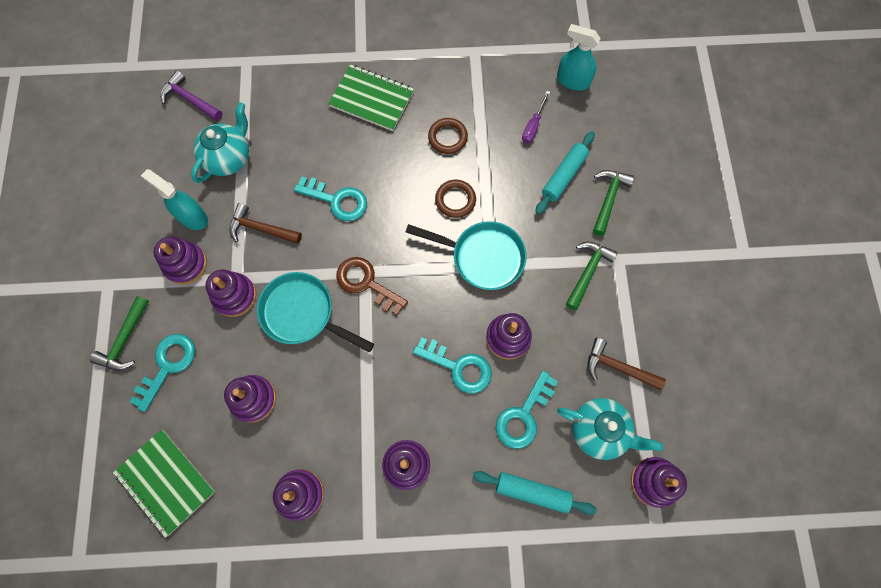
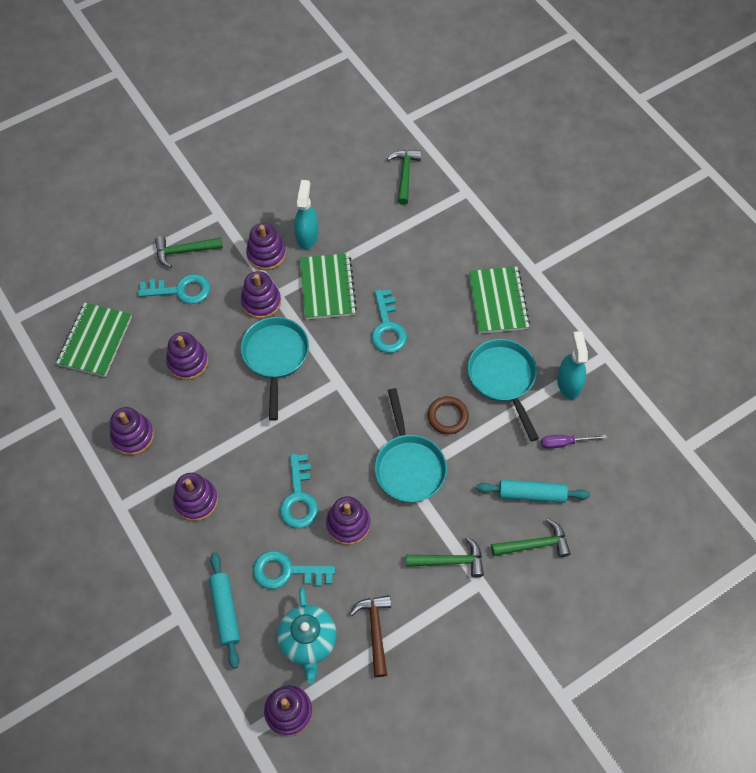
camera: 60 degrees right, 10 degrees down
(190, 99) = (405, 175): purple hammer -> green hammer
(229, 158) = (372, 231): turquoise teapot -> none
(261, 229) = (327, 288): brown hammer -> green notebook
(366, 283) = (329, 389): brown key -> none
(447, 137) = (503, 379): brown ring -> turquoise pan
(572, 80) = (636, 453): turquoise spray bottle -> turquoise spray bottle (569, 383)

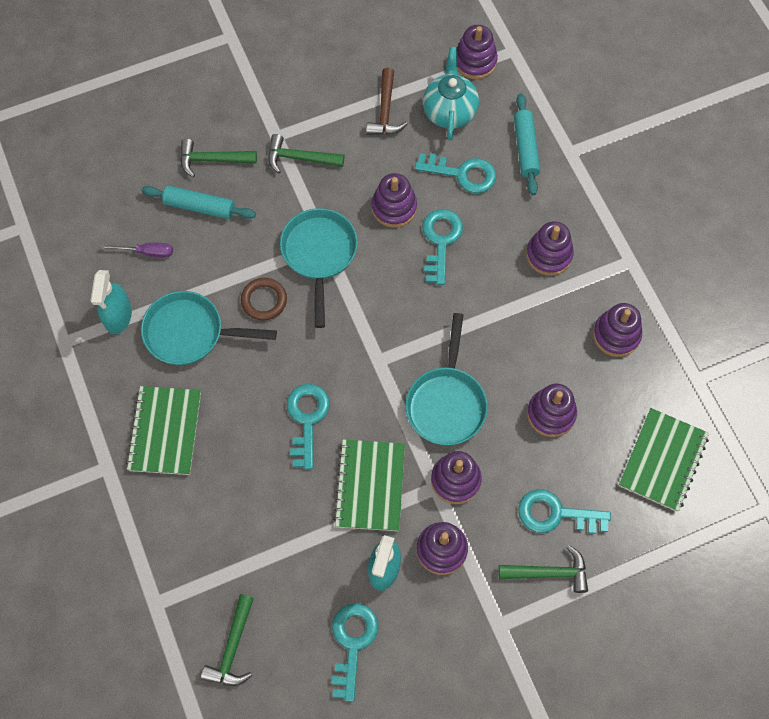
camera: 170 degrees left, 5 degrees up
(321, 189) = (352, 643): none -> turquoise key
(503, 379) = (190, 333): turquoise pan -> turquoise pan turned 105 degrees clockwise

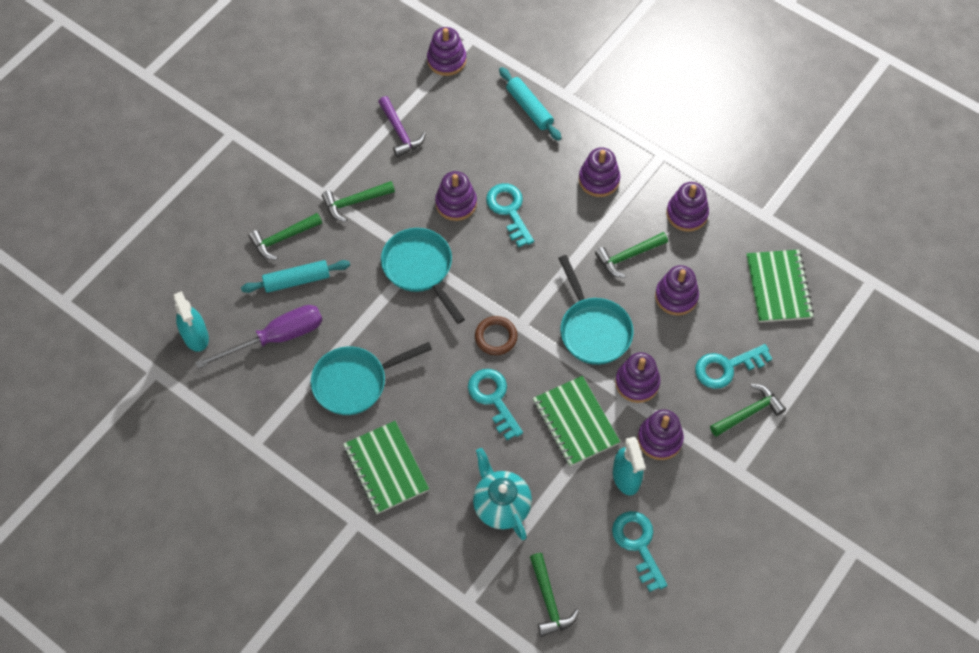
camera: 30 degrees left, 5 degrees down
(118, 316) = (286, 400): turquoise spray bottle -> turquoise spray bottle (195, 336)
(147, 252) = (276, 338): purple screwdriver -> purple screwdriver, size x1.95
(264, 300) = (399, 326): brown ring -> brown ring (496, 337)
(385, 111) = (400, 132): brown hammer -> purple hammer
(449, 111) = (452, 108): turquoise teapot -> turquoise teapot (501, 505)
(462, 174) = (493, 151): turquoise key -> none
(528, 347) = (628, 256): none -> green hammer

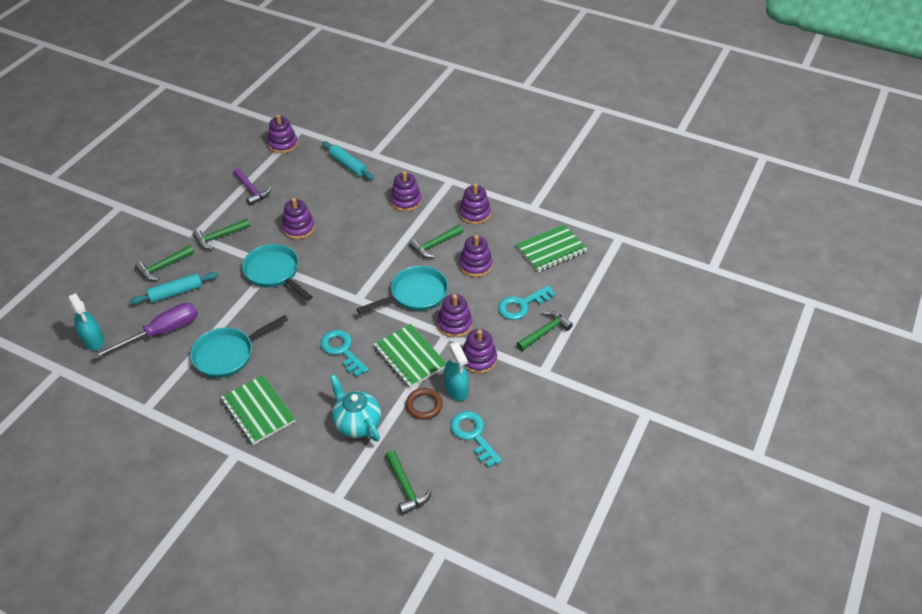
camera: 10 degrees left, 15 degrees down
(496, 337) = (339, 309): brown ring -> brown ring (424, 405)
(509, 210) = (340, 227): turquoise key -> none
(593, 330) = (415, 294): turquoise pan -> turquoise pan turned 90 degrees counterclockwise
(778, 287) = (551, 250): green notebook -> green notebook turned 75 degrees clockwise

